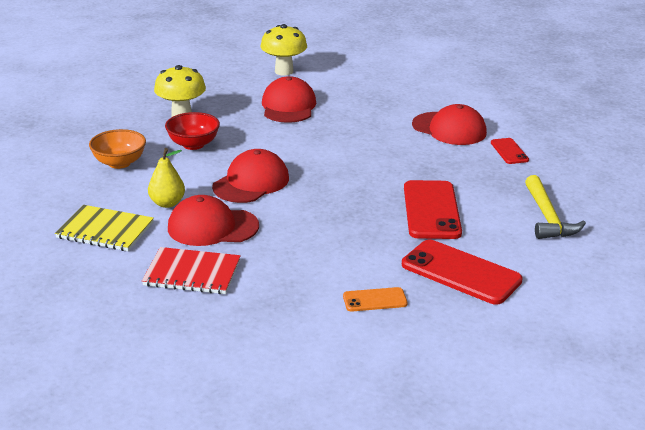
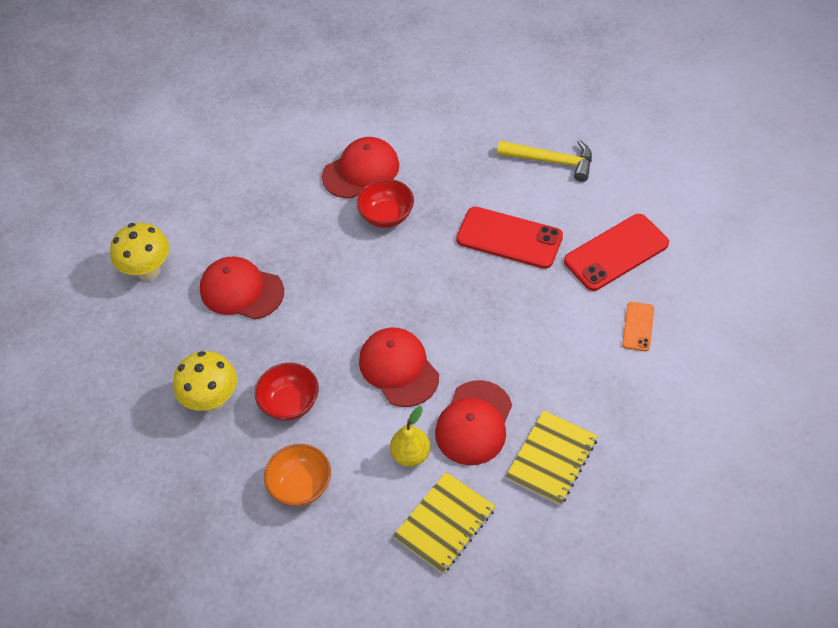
camera: 65 degrees left, 25 degrees up
(192, 273) = (551, 458): red notebook -> yellow notebook
(409, 148) = (386, 216): none -> red bowl
(509, 151) = (426, 142): red phone -> none

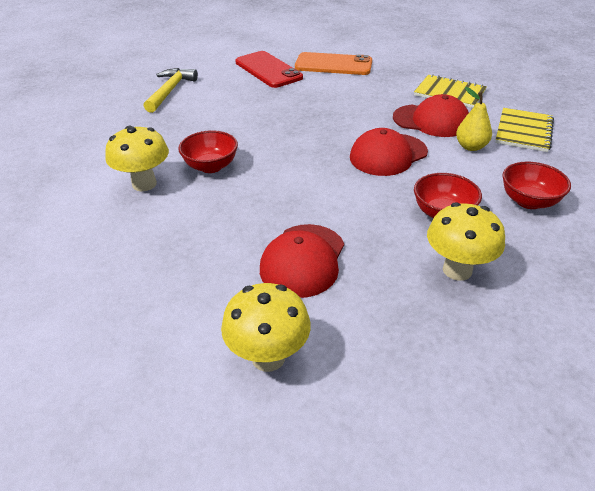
camera: 95 degrees left, 15 degrees down
(301, 485) = (529, 201): orange bowl -> red bowl
(361, 170) = (144, 184): red cap -> yellow mushroom
(444, 523) = (523, 131): yellow notebook -> yellow notebook turned 75 degrees clockwise
(509, 238) = (248, 108): red phone -> none
(638, 326) = (333, 65): orange phone -> orange phone, size x1.93

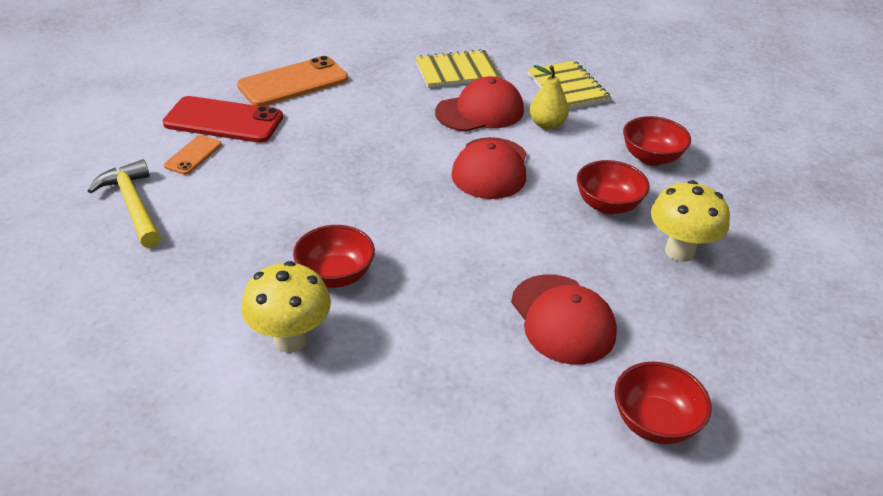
camera: 45 degrees left, 0 degrees up
(229, 80) = (193, 155): none -> orange phone
(268, 357) = (654, 422): yellow mushroom -> red bowl

